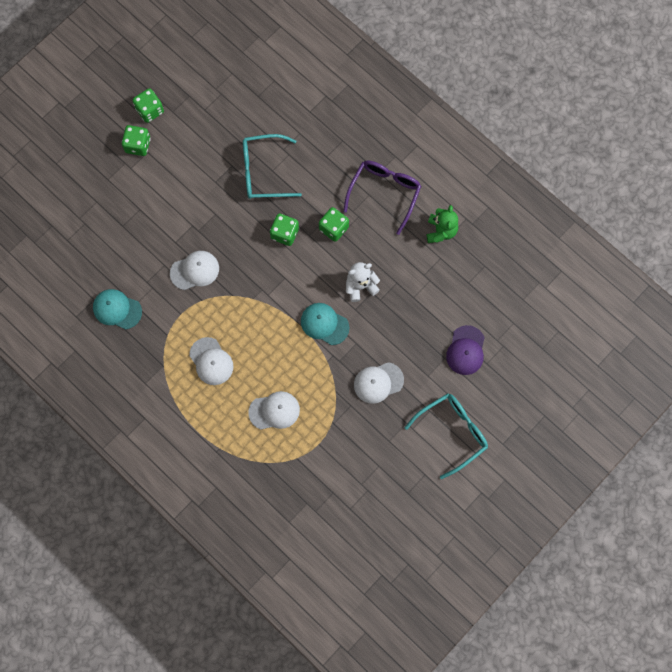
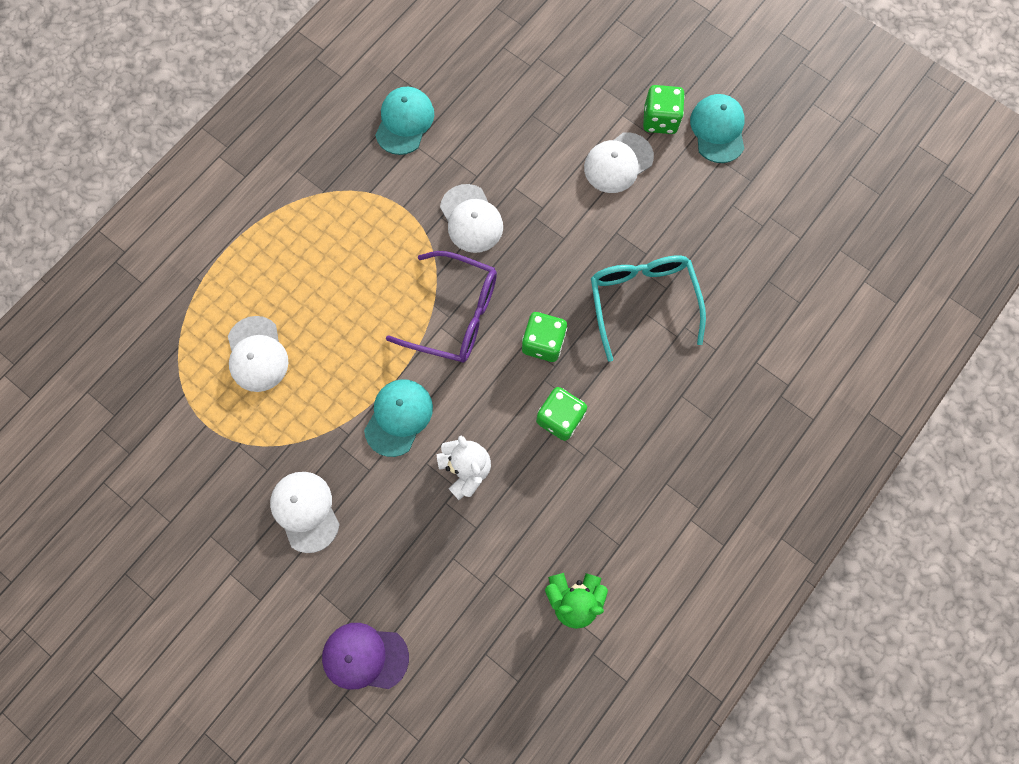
camera: 85 degrees right, 0 degrees up
(150, 110) = (718, 130): green dice -> turquoise cap
(211, 361) = (332, 256): white cap -> white cap (618, 163)
(384, 193) = (630, 496): purple glasses -> purple glasses (455, 314)
(452, 432) = (224, 643): turquoise glasses -> none

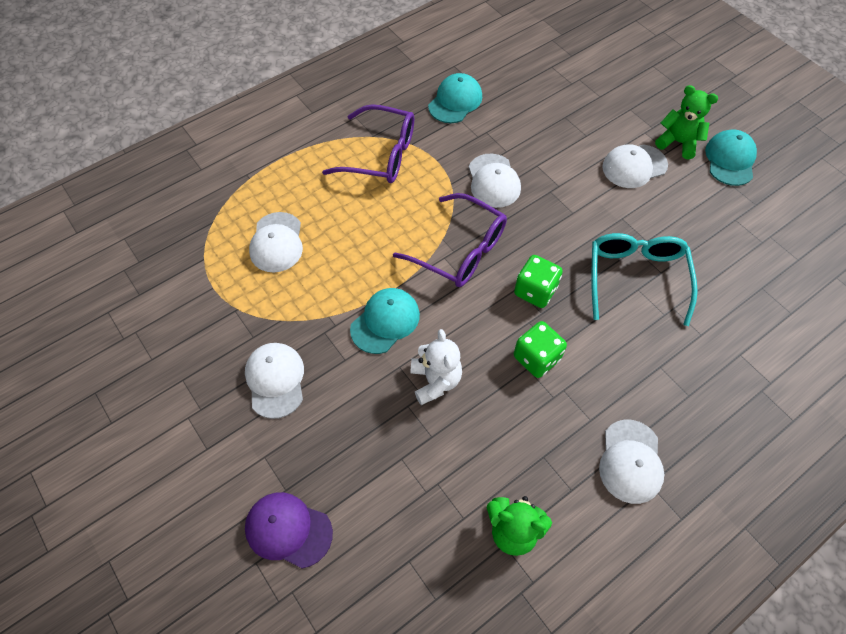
camera: 15 degrees right, 15 degrees down
(339, 215) = (381, 155): none -> purple glasses
(660, 120) = (678, 142): green dice -> green teddy bear
(669, 502) = (630, 461): none -> white cap

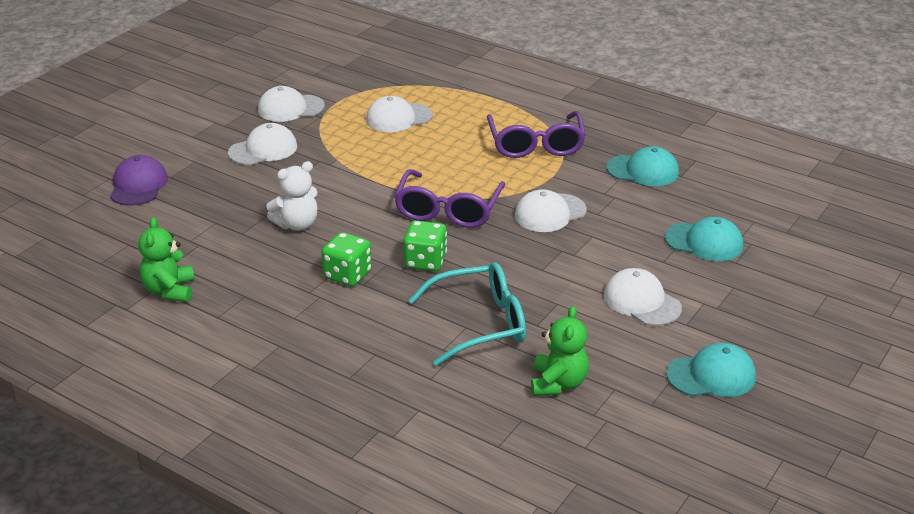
camera: 70 degrees right, 25 degrees down
(385, 321) = (345, 187): turquoise cap -> turquoise cap (704, 242)
(630, 461) = (259, 348): white cap -> white cap (290, 108)
(678, 142) = (707, 330): green teddy bear -> green teddy bear (558, 383)

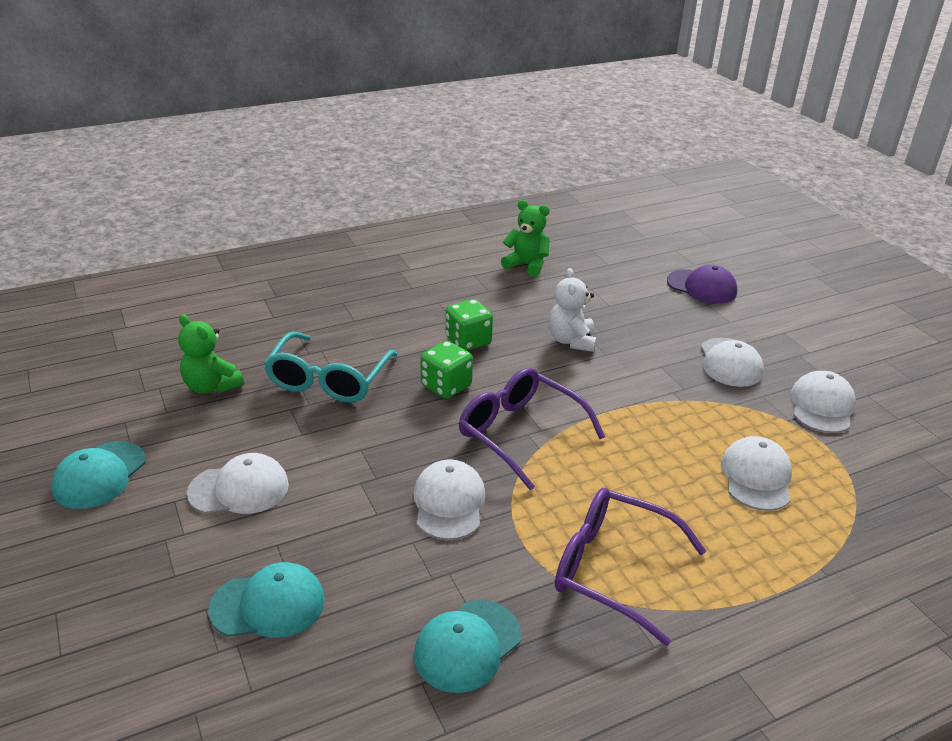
camera: 120 degrees right, 0 degrees up
(704, 242) = (268, 604): turquoise cap -> turquoise cap turned 150 degrees counterclockwise

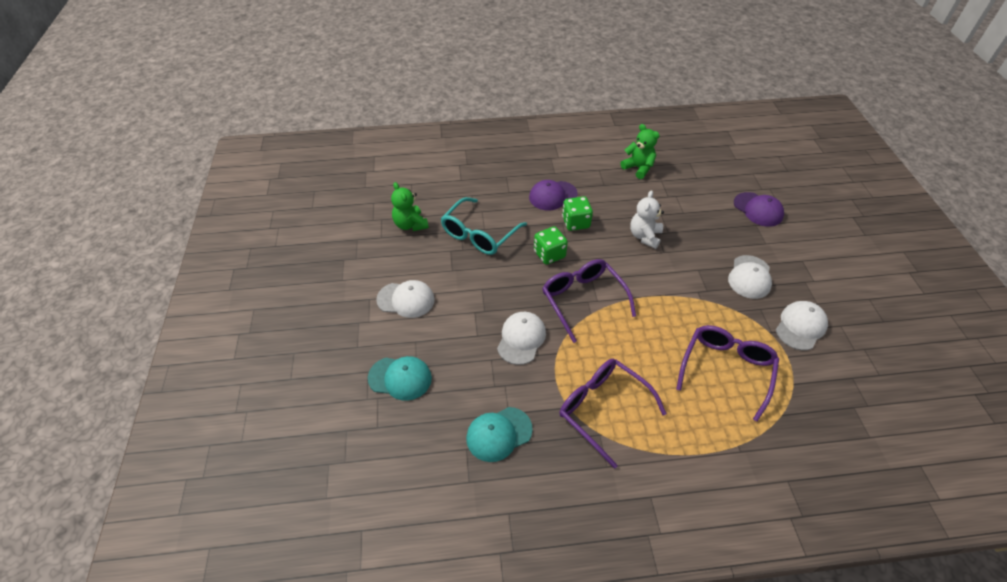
camera: 20 degrees right, 15 degrees up
(100, 475) = (335, 272): turquoise cap -> none
(421, 314) = (552, 196): none -> purple cap
(756, 477) = (726, 369): white cap -> purple glasses

